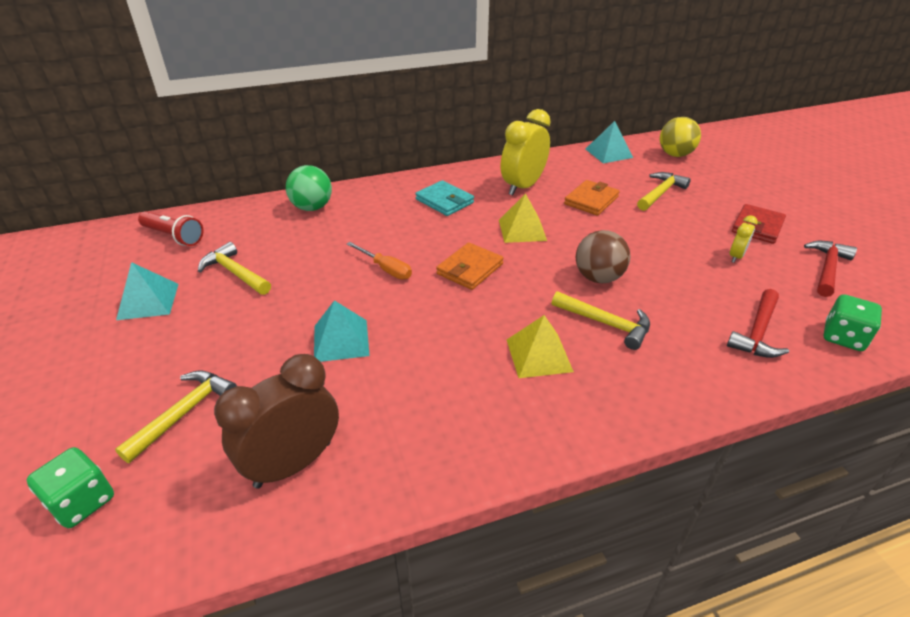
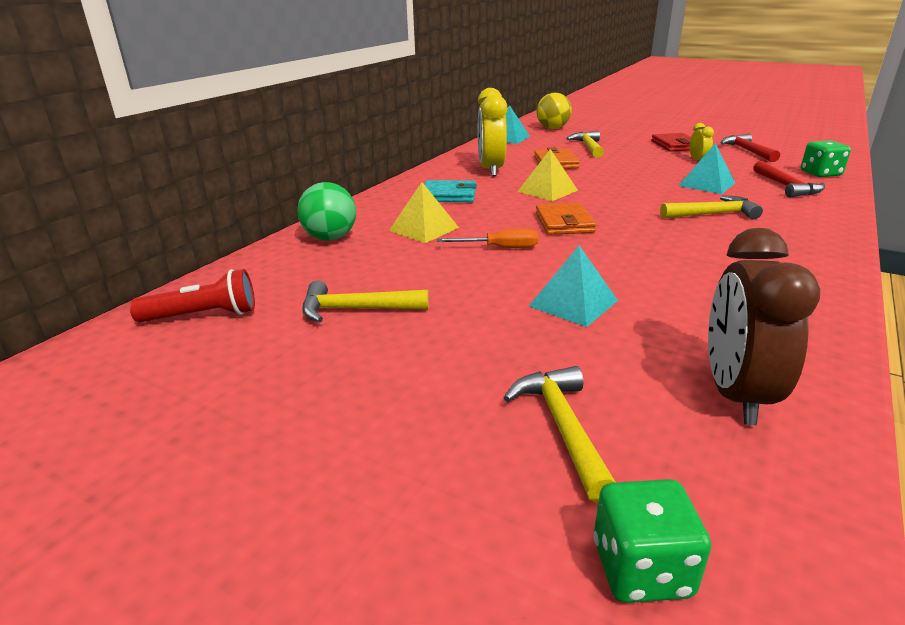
camera: 40 degrees left, 10 degrees down
(148, 301) = (298, 375): turquoise pyramid -> turquoise pyramid (707, 184)
(539, 355) = (718, 245): yellow pyramid -> yellow pyramid (424, 229)
(598, 278) = (654, 196): brown ball -> none

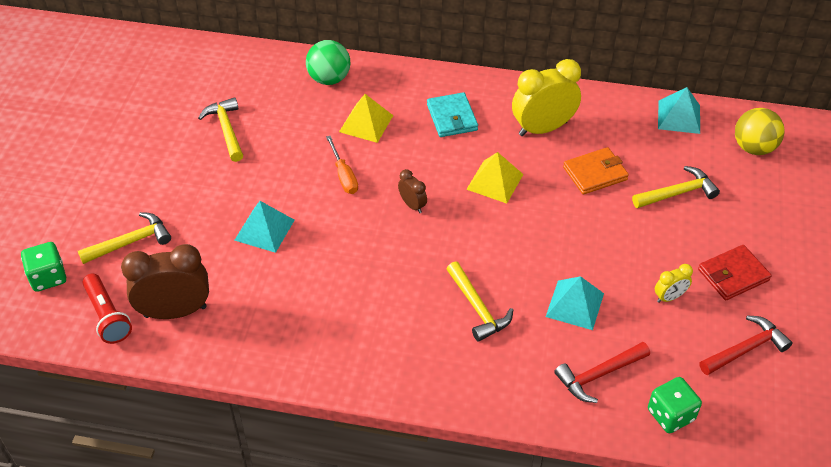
camera: 70 degrees right, 20 degrees up
(203, 316) = (201, 69): red flashlight -> red flashlight (107, 316)
(564, 223) = (412, 205): orange wallet -> brown clock

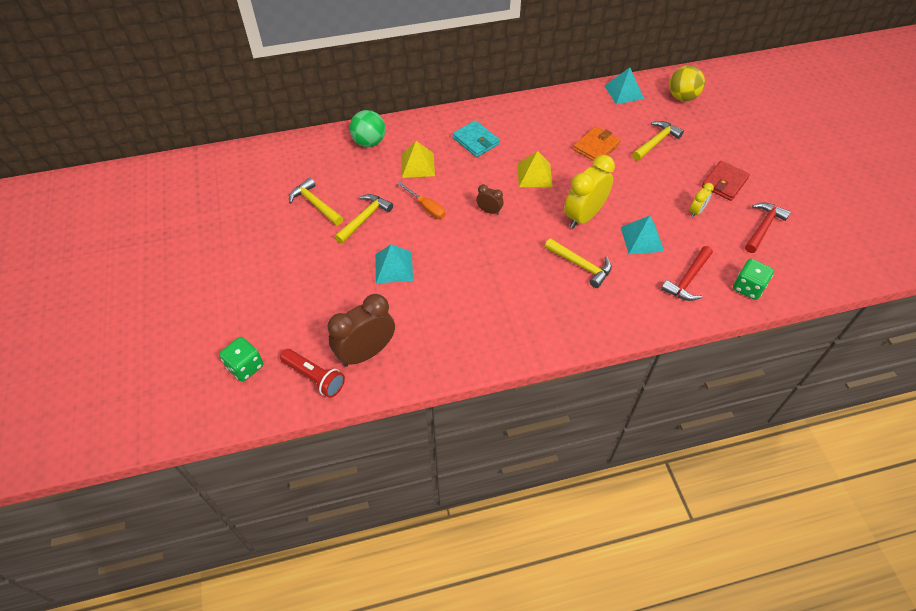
camera: 25 degrees left, 5 degrees up
(131, 242) = (295, 314): yellow hammer -> yellow hammer (364, 218)
(543, 128) = (542, 128): yellow clock -> yellow clock (584, 216)

